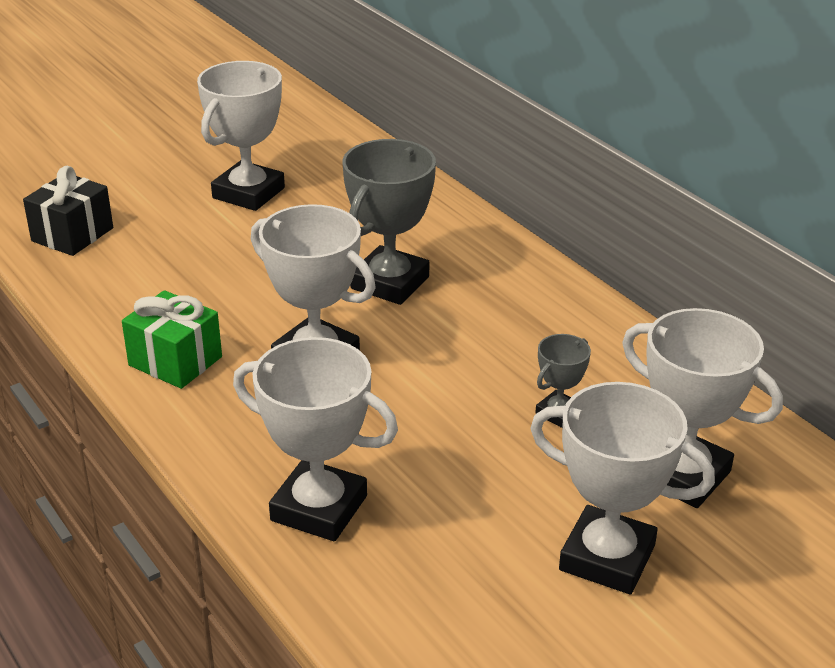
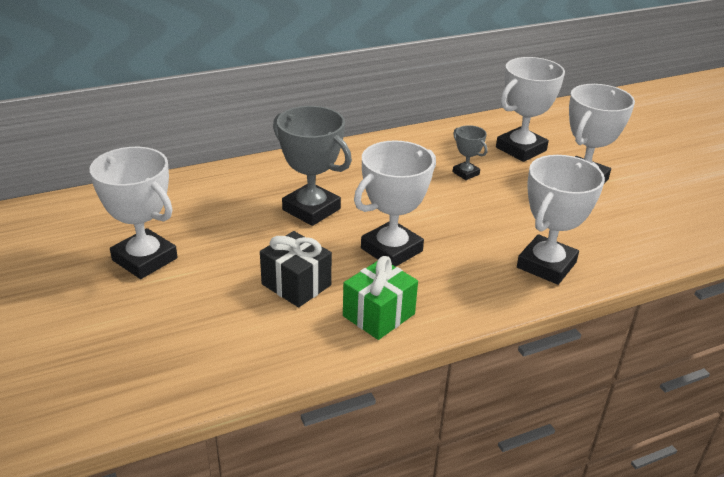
camera: 80 degrees left, 0 degrees up
(72, 234) = (154, 369): black gift -> black gift (296, 285)

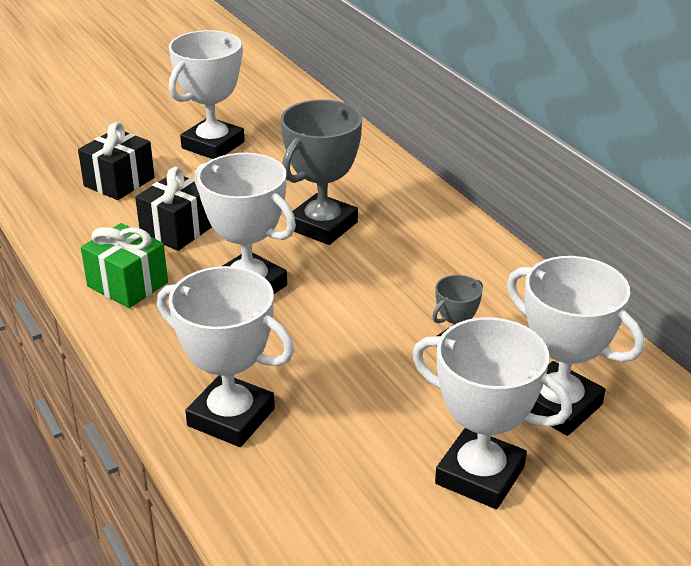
camera: 85 degrees right, 0 degrees up
(191, 322) = (119, 182): none -> black gift

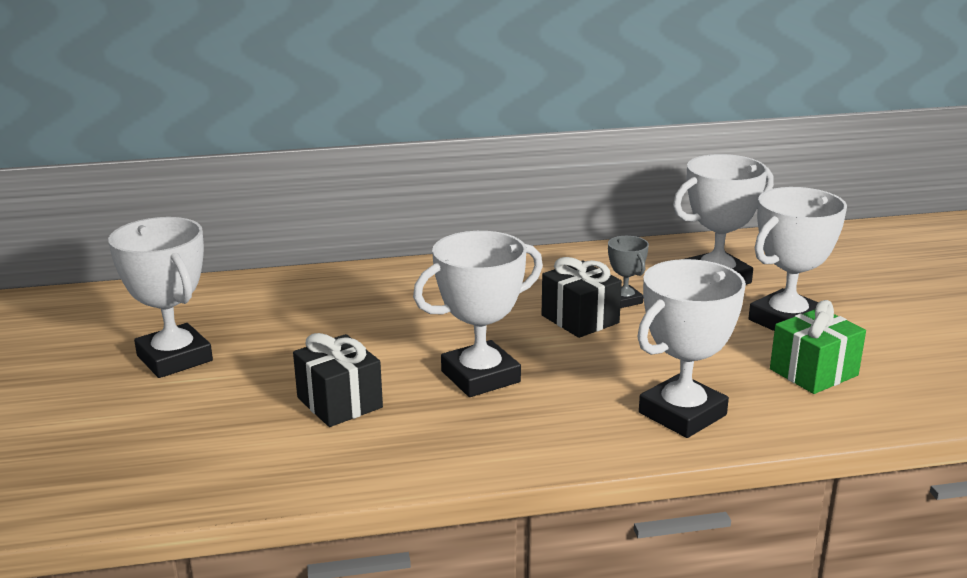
camera: 70 degrees left, 10 degrees down
(119, 182) = (193, 429): black gift -> black gift (580, 319)
(128, 284) = (426, 446): green gift -> green gift (813, 372)
(323, 226) = (401, 324): grey trophy -> none

